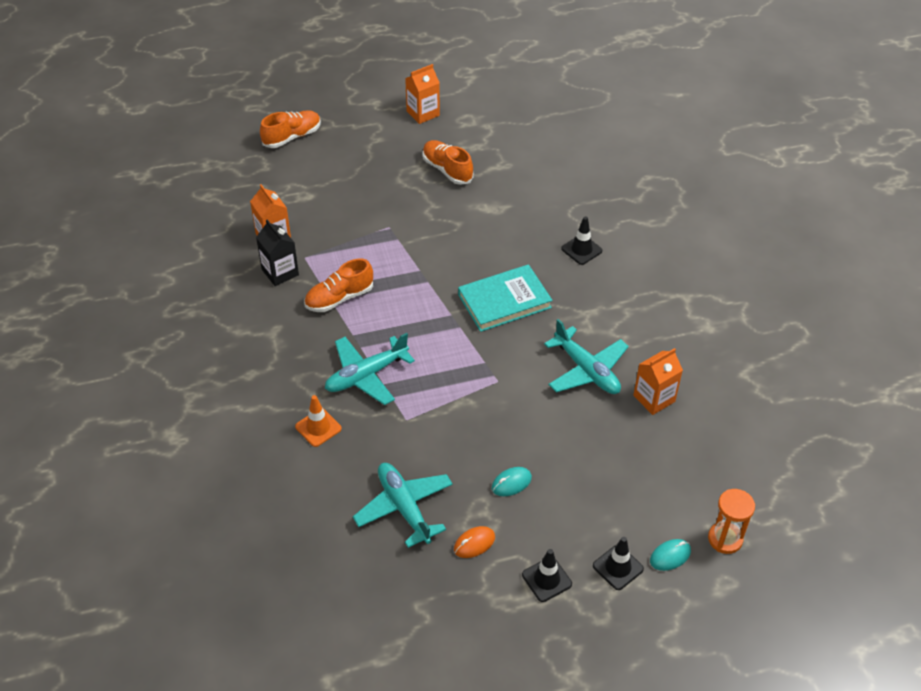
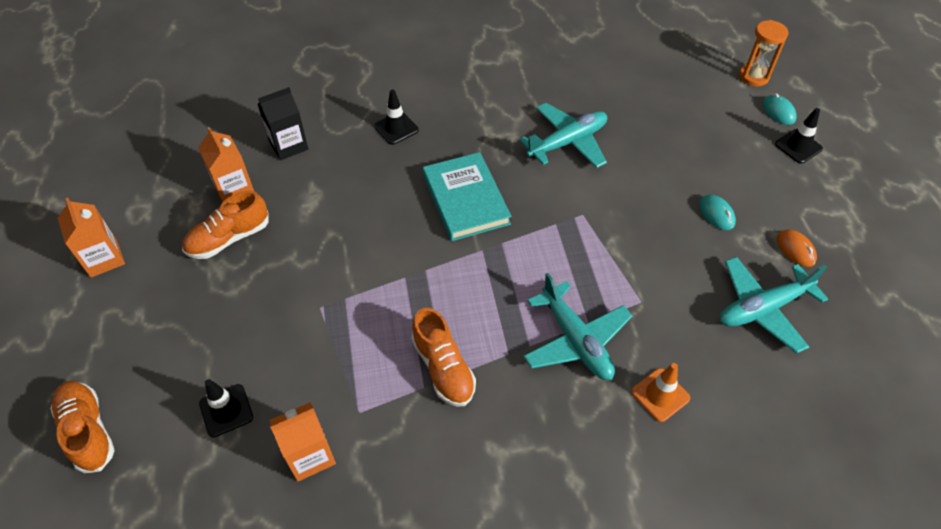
camera: 85 degrees left, 5 degrees up
(280, 272) = (384, 444): black carton -> black carton (288, 145)
(546, 579) = (823, 197): black traffic cone -> black traffic cone (226, 410)
(654, 398) = (602, 99): orange carton -> orange carton (234, 189)

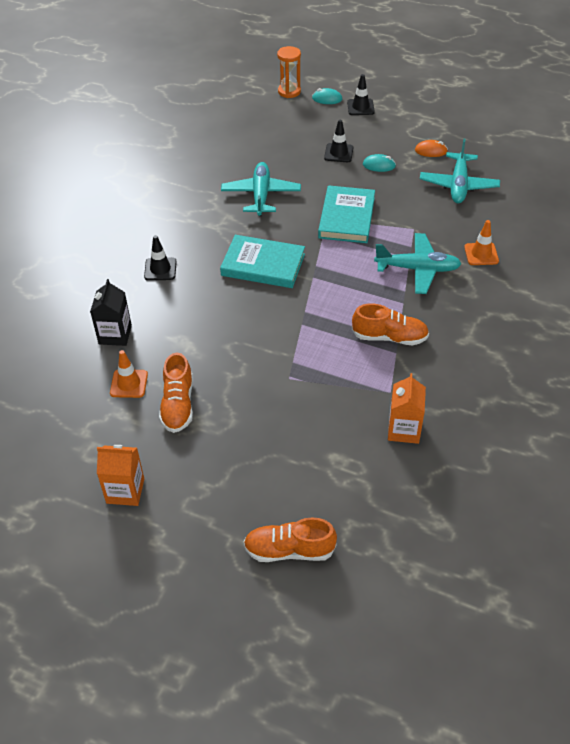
camera: 55 degrees left, 5 degrees down
(226, 410) = (335, 462): black traffic cone -> black traffic cone (338, 153)
(234, 189) = (129, 384): orange carton -> orange traffic cone
(600, 230) = (346, 217): none -> turquoise book

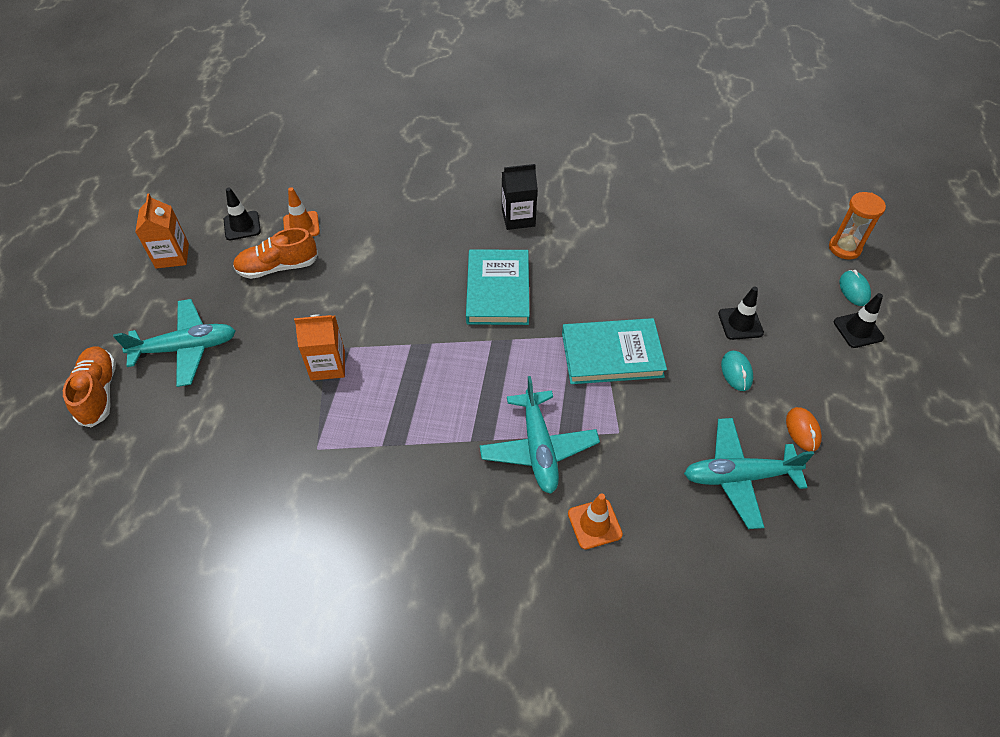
camera: 75 degrees right, 5 degrees up
(115, 334) = (364, 200): black carton -> black carton (518, 218)
(160, 269) = (465, 209): black traffic cone -> black traffic cone (242, 226)
(261, 195) = (619, 263): turquoise plane -> turquoise plane (186, 348)
(389, 337) = (406, 434): orange shoe -> none
(404, 429) = (260, 471): orange carton -> orange carton (328, 365)

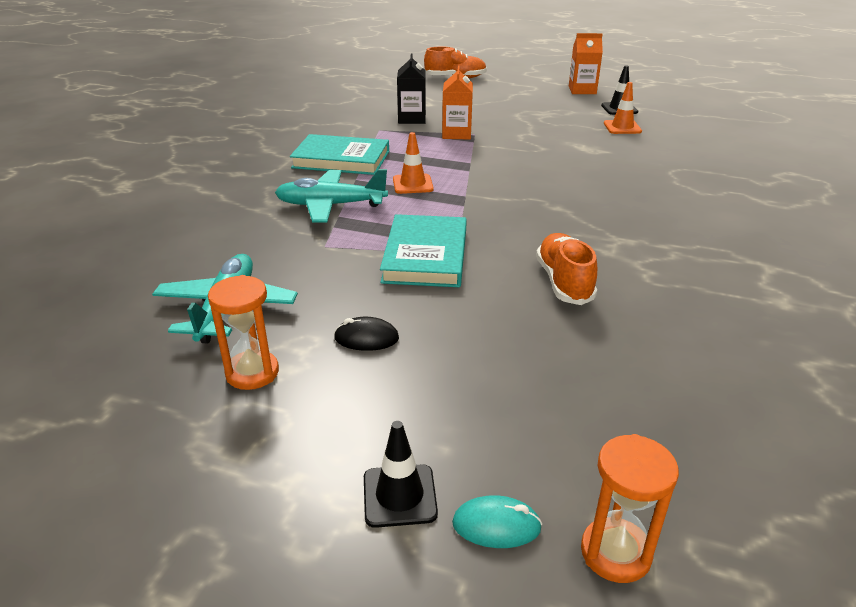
camera: 100 degrees right, 20 degrees down
(186, 348) = (487, 95): turquoise plane -> none
(278, 267) = (569, 120): orange shoe -> orange shoe (564, 282)
(498, 290) = (532, 204): turquoise book -> turquoise book (341, 159)
(518, 218) = (650, 224): black carton -> black carton (412, 119)
(594, 524) = (239, 221): orange traffic cone -> orange traffic cone (412, 184)
(736, 372) = (366, 338): turquoise mouse -> black mouse
(740, 323) = (447, 361): black traffic cone -> none
(802, 430) = (252, 373): orange mouse -> orange hourglass

